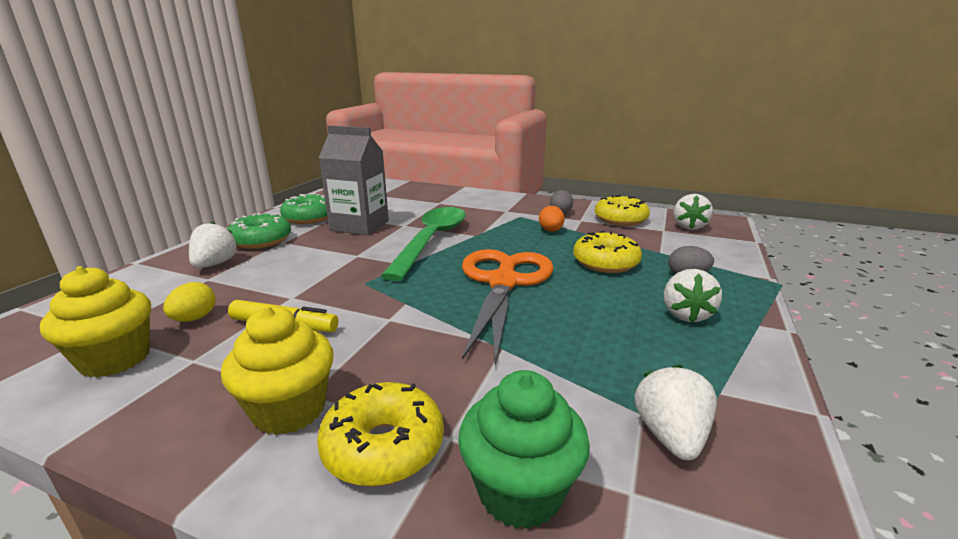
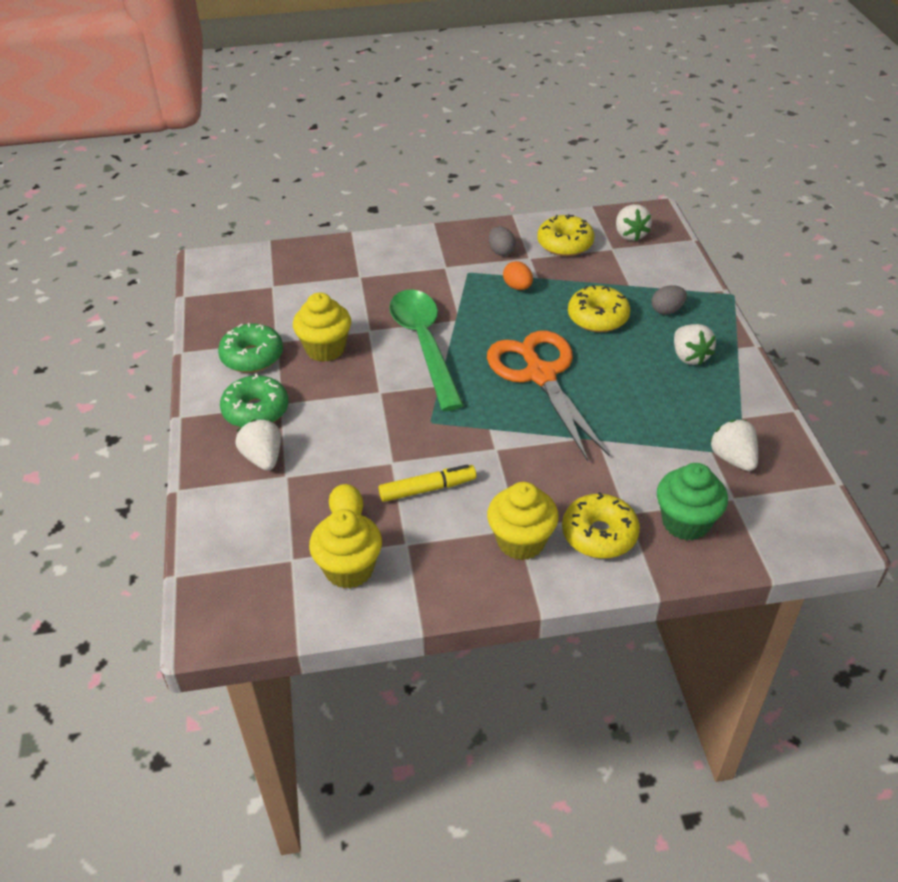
camera: 30 degrees left, 20 degrees up
(359, 226) = (325, 349): grey carton -> yellow cupcake

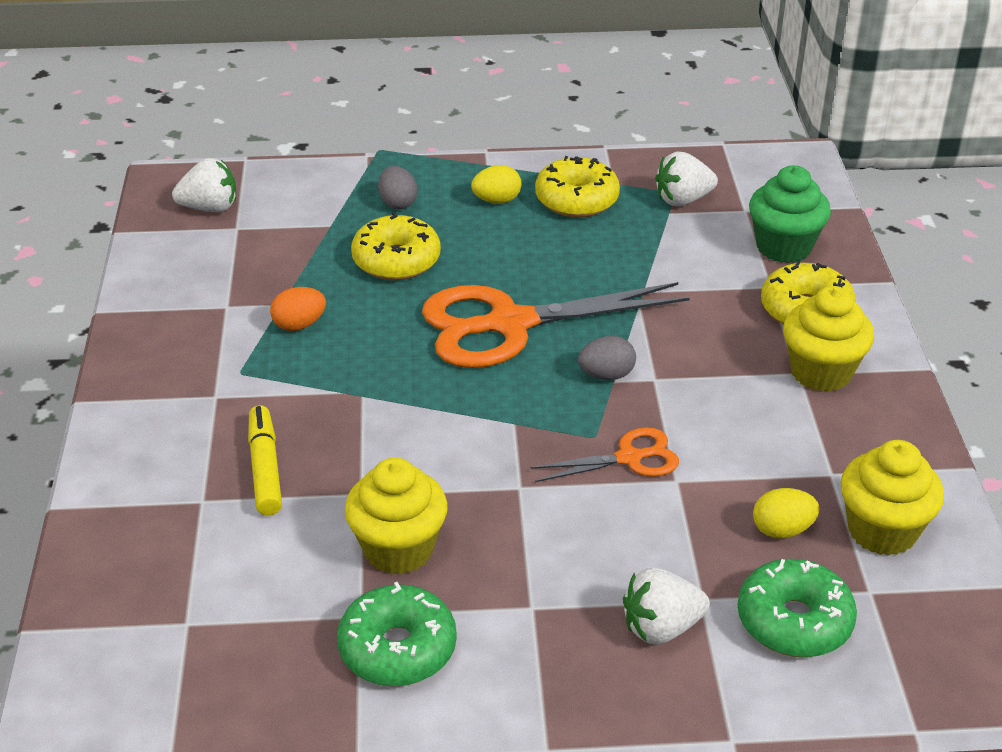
camera: 85 degrees left, 5 degrees down
(256, 411) = (545, 640): green donut -> green donut (794, 621)
(411, 439) = (629, 458): none -> orange scissors
(424, 344) = (414, 432): green spoon -> none
(427, 489) = (730, 447): yellow marker -> yellow marker (265, 468)
(501, 251) = (198, 332): grey egg -> grey egg (606, 375)
(565, 244) = (206, 268): yellow donut -> yellow donut (576, 200)
(689, 356) = (496, 200): white strawberry -> yellow egg

